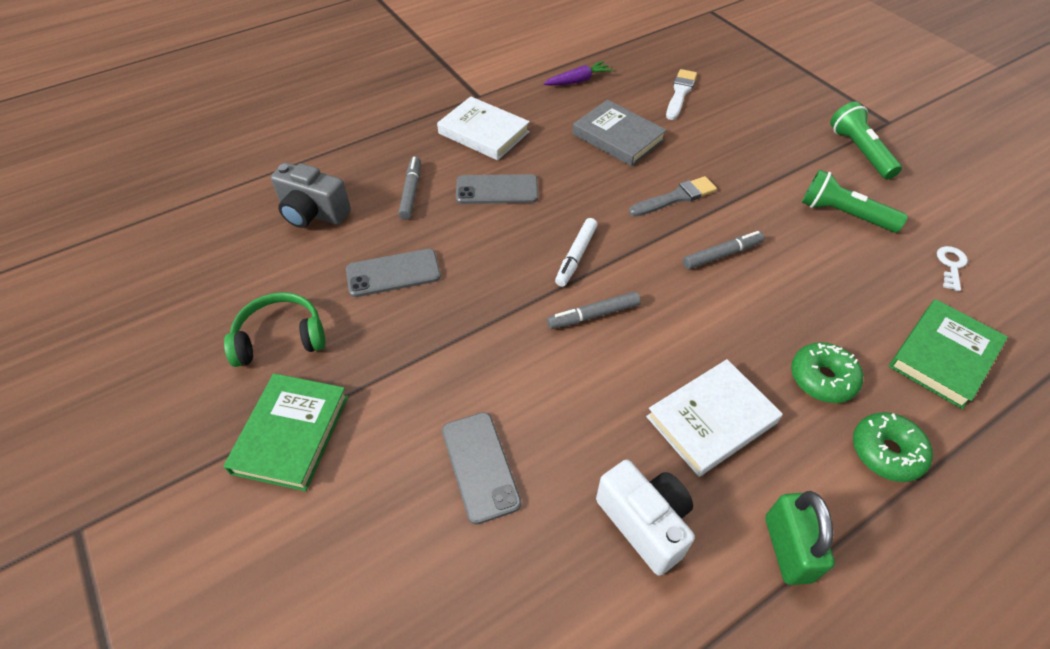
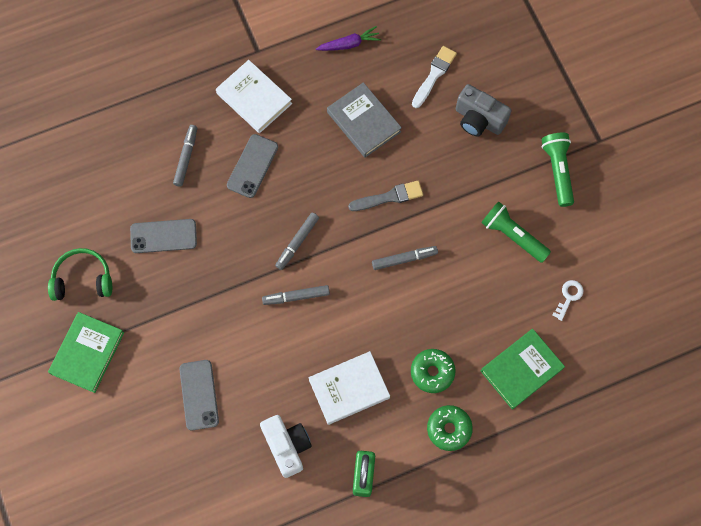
camera: 10 degrees right, 20 degrees up
(313, 213) = (110, 168): grey camera -> grey camera (478, 120)
(497, 190) = (252, 166): grey phone -> grey phone turned 75 degrees counterclockwise
(576, 256) = (297, 242): white marker -> grey marker

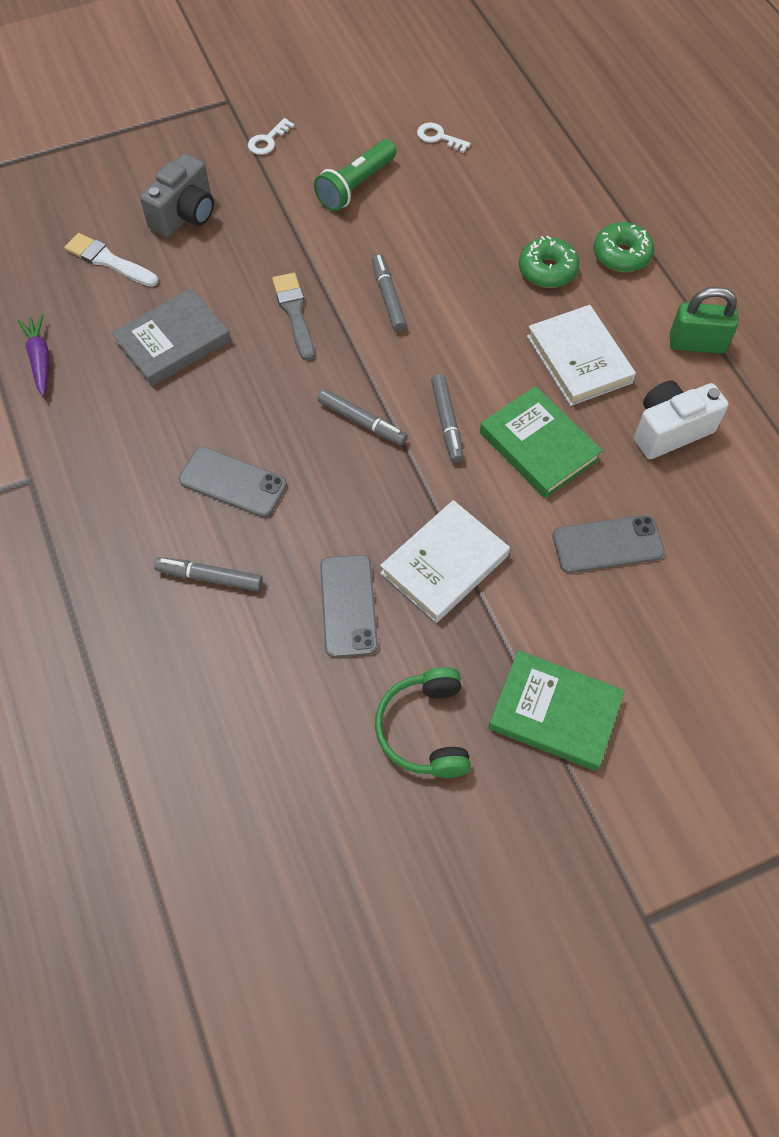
camera: 90 degrees left, 10 degrees down
(254, 98) = (115, 482): white book -> white book (444, 564)
(521, 370) = (536, 183): green book -> green book (539, 446)
(557, 171) = (267, 140): green flashlight -> white key

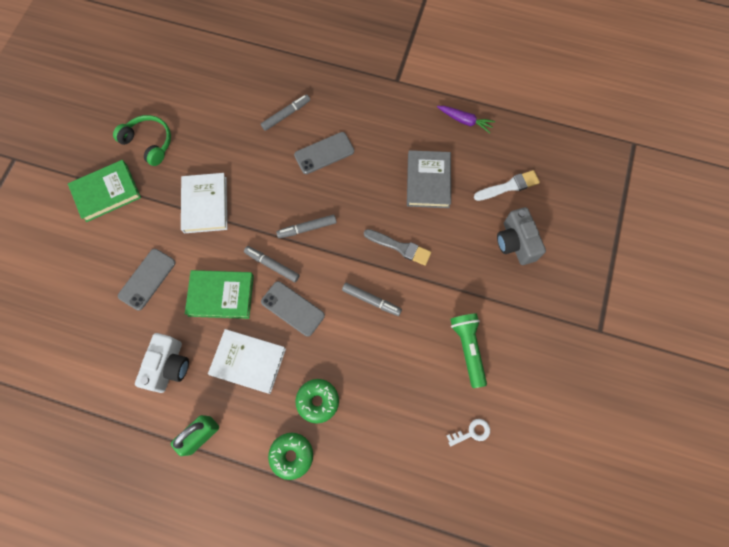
camera: 130 degrees right, 10 degrees up
(267, 140) = (545, 328): white key -> none
(348, 605) = (224, 154): grey phone -> grey phone (292, 308)

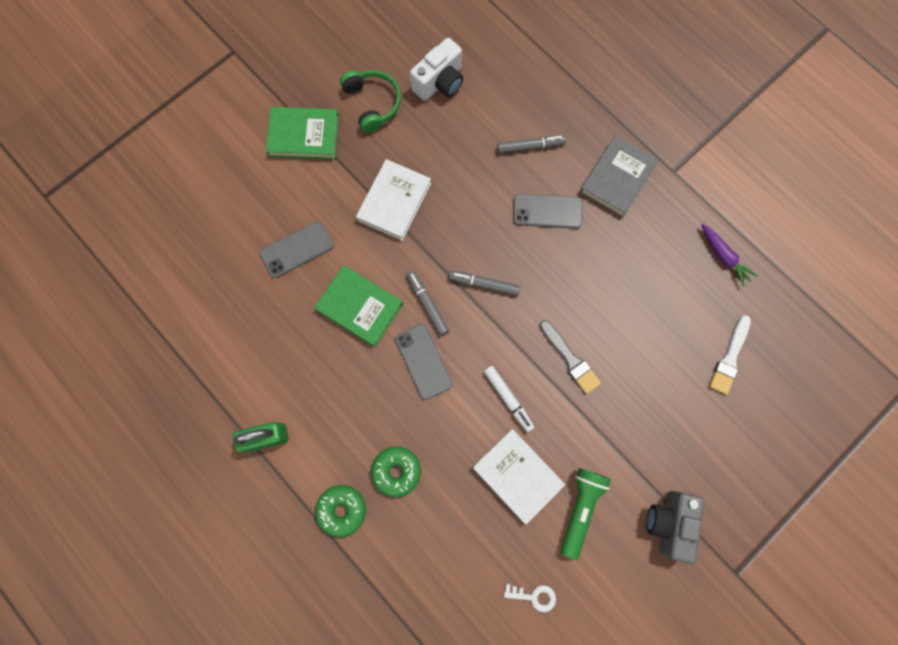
camera: 30 degrees right, 5 degrees up
(169, 366) = (273, 351): white camera -> white camera (440, 82)
(248, 361) = (350, 391): white book -> white book (517, 475)
(371, 300) = (508, 399): grey marker -> white marker
(428, 181) = (642, 303): grey book -> grey book (617, 179)
(509, 186) = (729, 358): white brush -> white brush turned 105 degrees clockwise
(515, 243) = (699, 424): grey camera -> grey camera (668, 522)

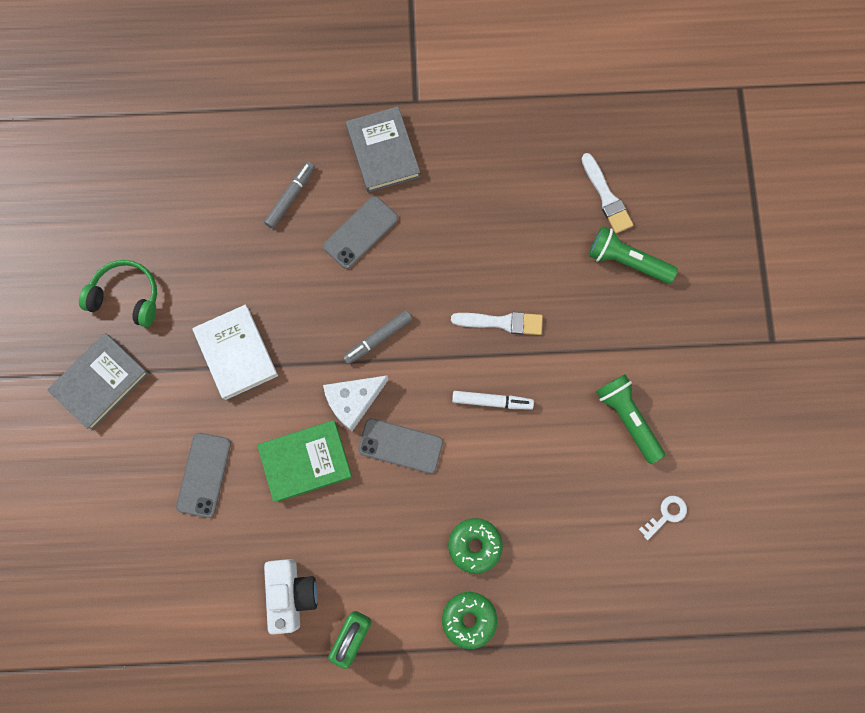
camera: 50 degrees left, 0 degrees up
(304, 136) = (101, 382): green book -> grey book
(427, 304) = (353, 401): grey marker -> white cheese
(440, 82) = (161, 222): white camera -> white camera (291, 594)
(517, 475) = (560, 447): white book -> none
(570, 359) = (501, 322): grey brush -> white brush
(668, 522) = (694, 358): grey camera -> none
(696, 412) = (627, 261): none -> green flashlight
(723, 257) = (522, 128): purple carrot -> none

